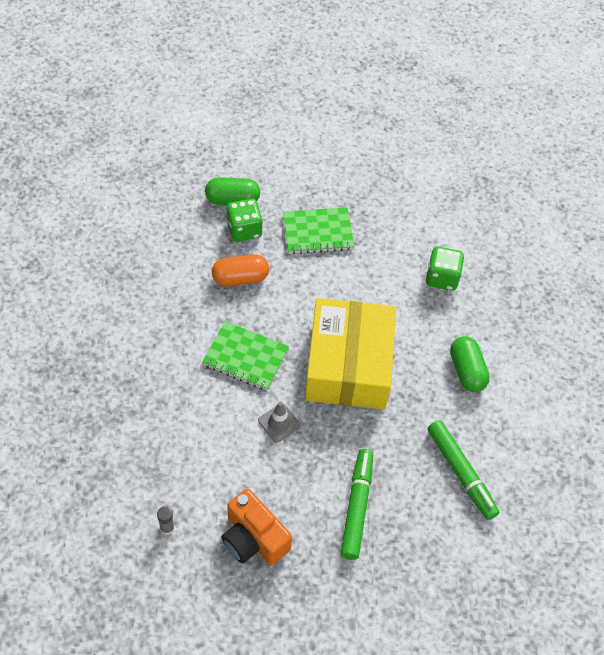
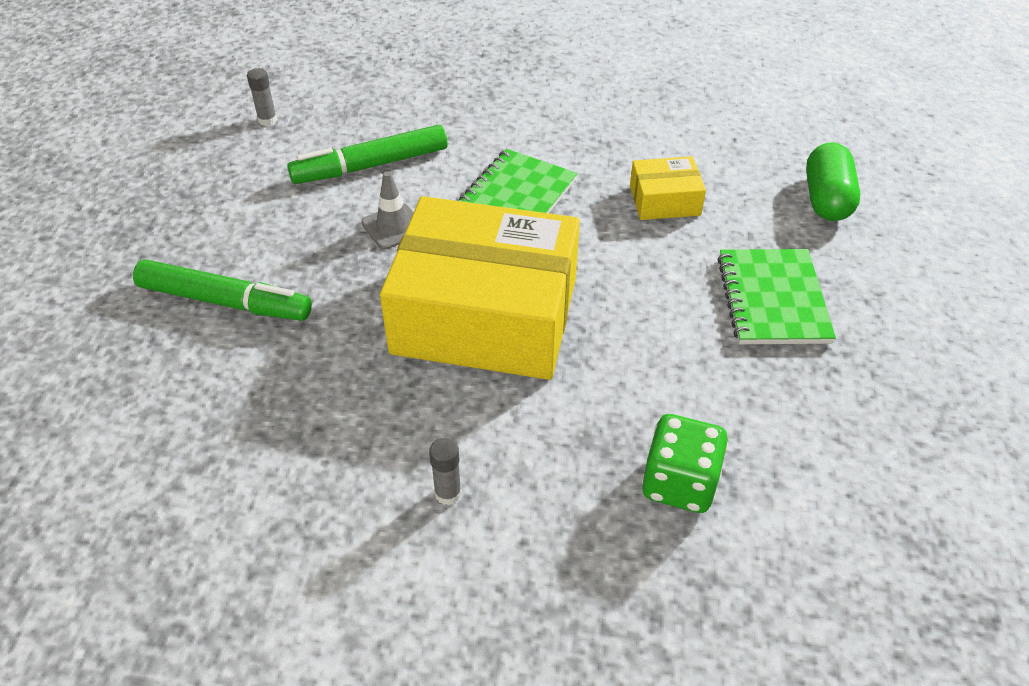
camera: 100 degrees right, 10 degrees down
(240, 278) = (664, 200): orange capsule -> yellow box
(244, 230) = (764, 209): green dice -> none
(253, 538) = (221, 192): orange camera -> none
(461, 472) = (235, 449): green marker -> green marker (370, 165)
(466, 371) = (448, 493): green capsule -> grey glue stick

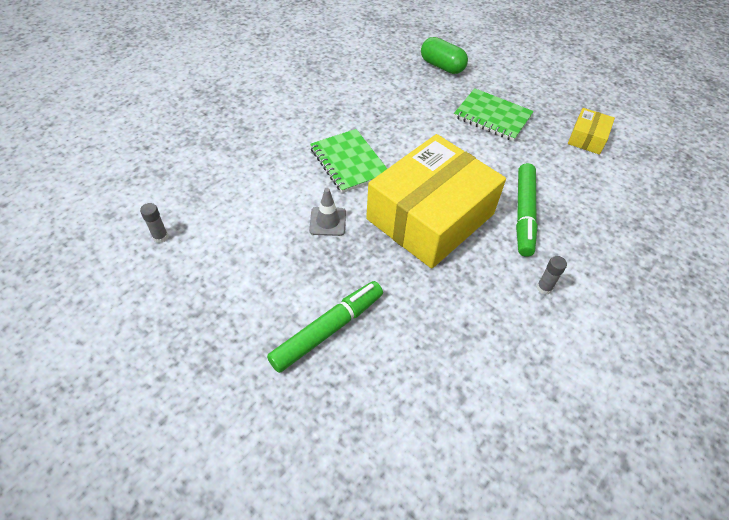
camera: 60 degrees left, 5 degrees up
(370, 165) = (261, 207): green marker -> green marker (524, 214)
(664, 200) = (399, 112): yellow box -> yellow box (587, 138)
(679, 483) = (582, 203): green dice -> none

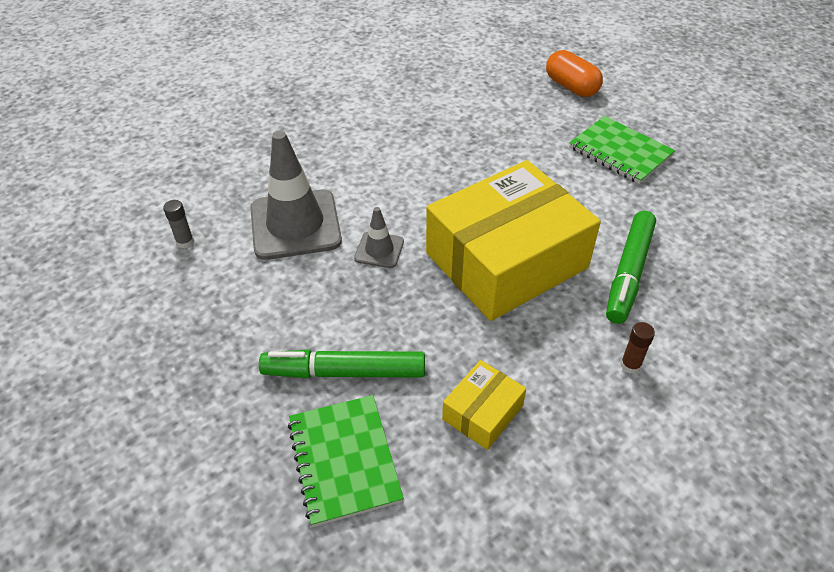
camera: 15 degrees right, 5 degrees down
(252, 209) = (295, 225): none -> grey traffic cone
(328, 330) = (344, 372): green marker -> green marker turned 150 degrees counterclockwise
(348, 162) = (423, 186): green notebook -> green notebook (344, 460)
(442, 66) = (571, 87): green capsule -> orange capsule
(544, 288) = (630, 365): grey glue stick -> brown glue stick
(587, 138) = (741, 191): yellow box -> yellow box (482, 412)

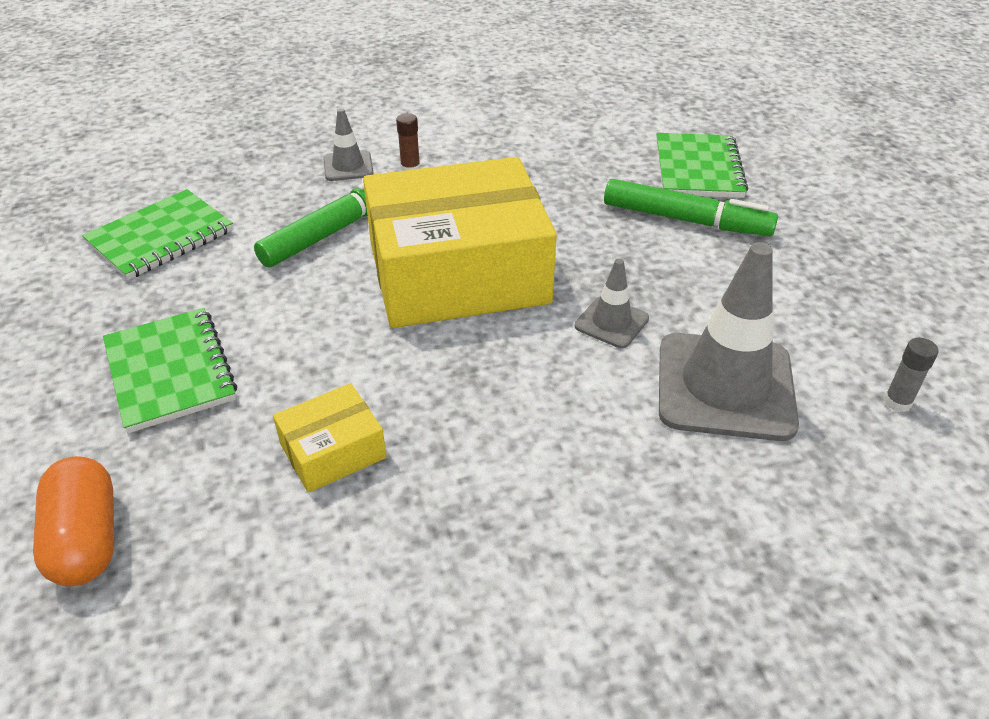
camera: 160 degrees left, 5 degrees down
(482, 412) = (565, 169): yellow box -> yellow box (333, 451)
(688, 350) = (348, 166): none -> grey traffic cone
(742, 231) = (161, 237): none -> green notebook

